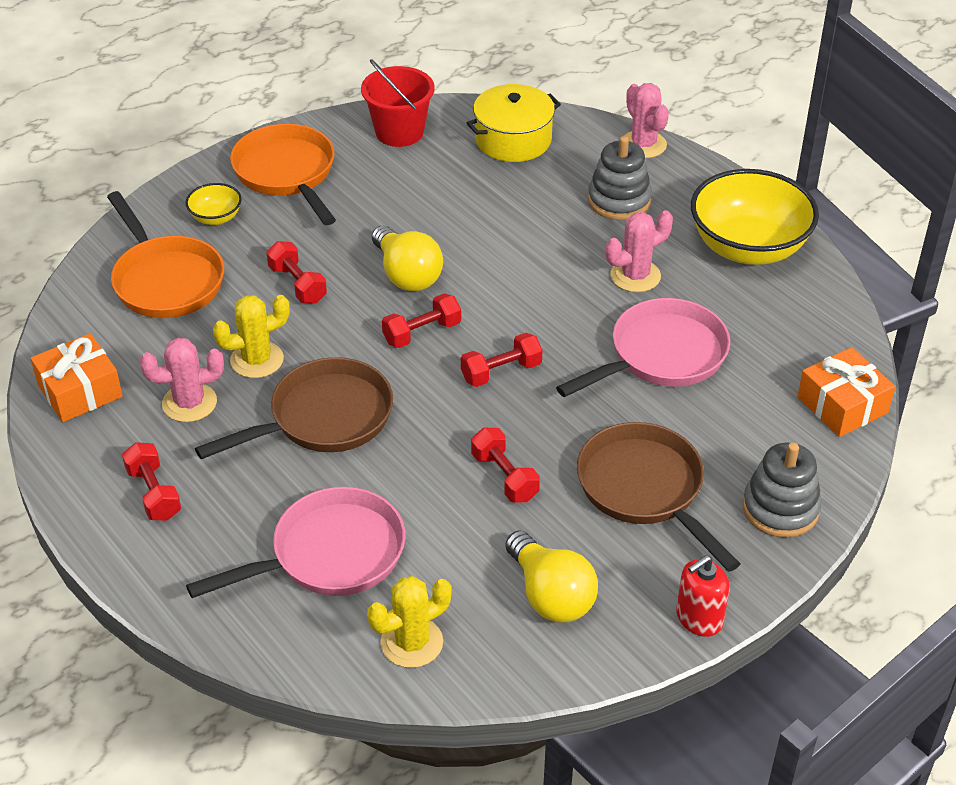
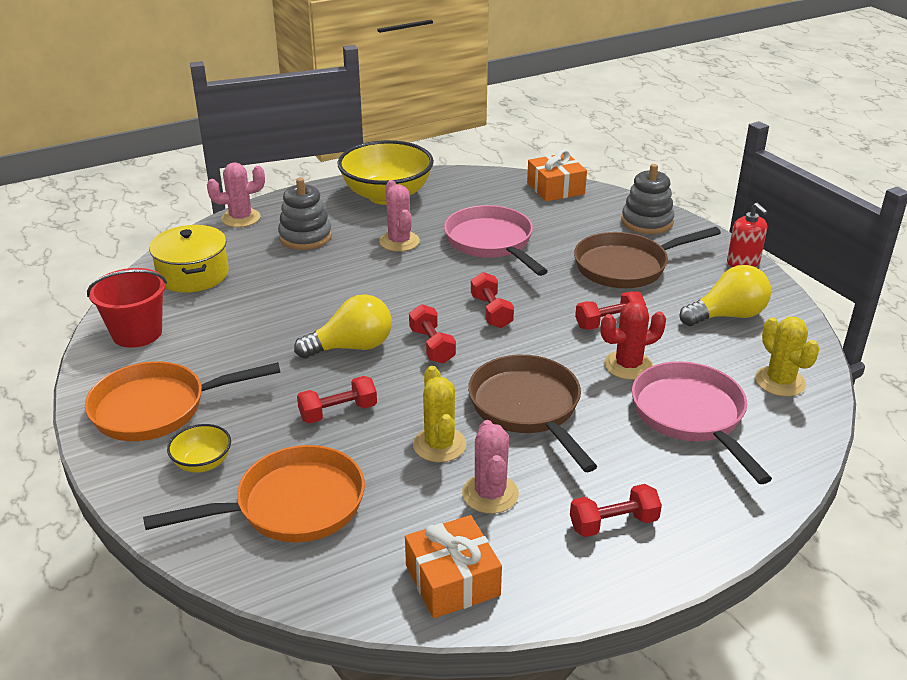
camera: 80 degrees left, 10 degrees down
(417, 497) = (628, 365): none -> red cactus

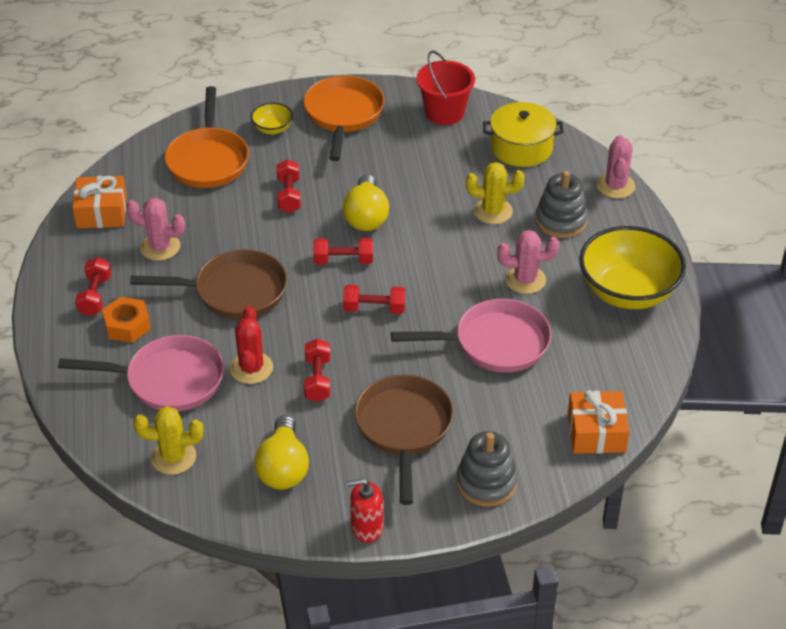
camera: 110 degrees right, 10 degrees up
(439, 445) = (223, 236): yellow cactus -> yellow cactus (493, 211)
(640, 476) = (127, 325): none -> orange nut

